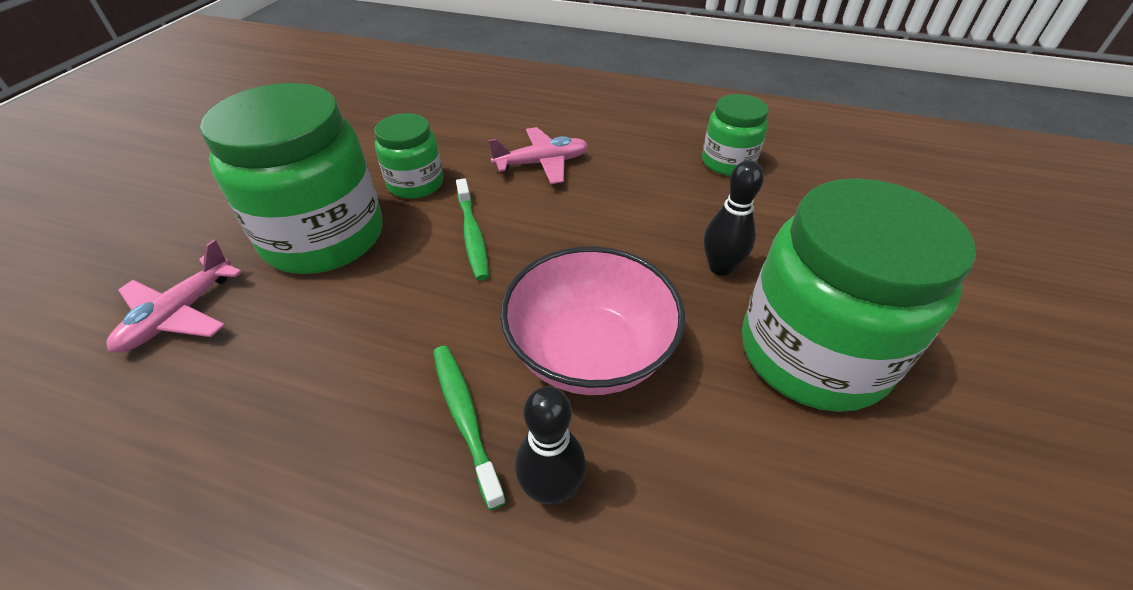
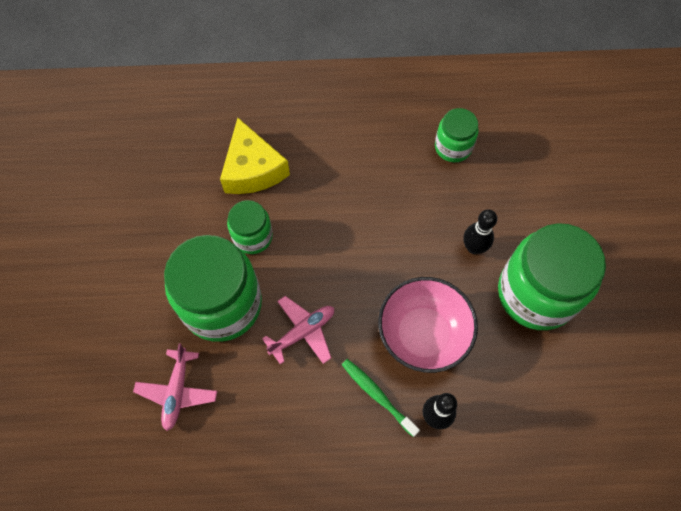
camera: 20 degrees left, 20 degrees up
(461, 129) = (253, 169): none -> yellow cheese
(472, 235) = (316, 271): green toothbrush -> none
(542, 163) = (329, 188): pink plane -> pink plane (303, 332)

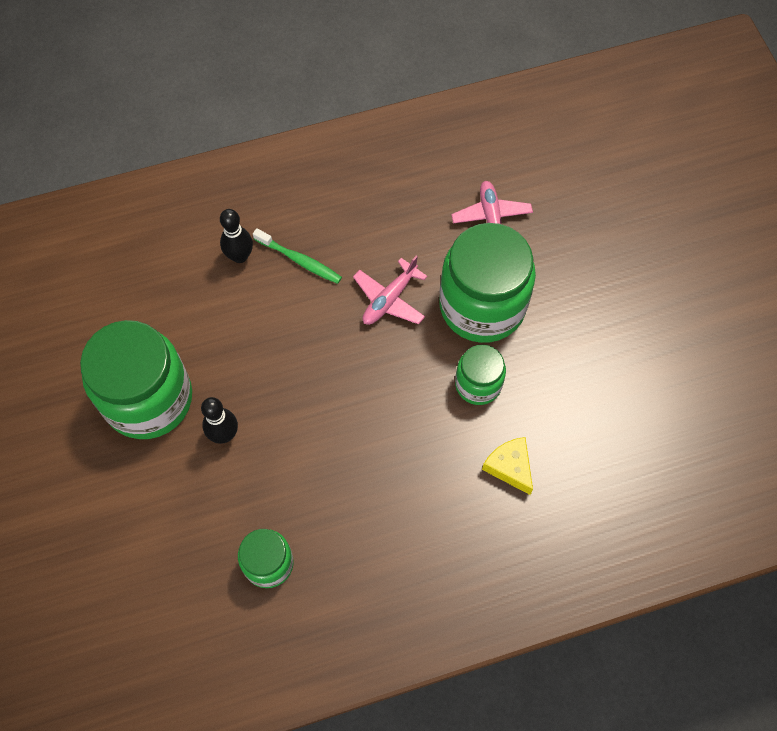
camera: 165 degrees right, 0 degrees up
(253, 169) = (510, 467): yellow cheese -> yellow cheese, size x0.60
(423, 334) = (265, 327): pink bowl -> none

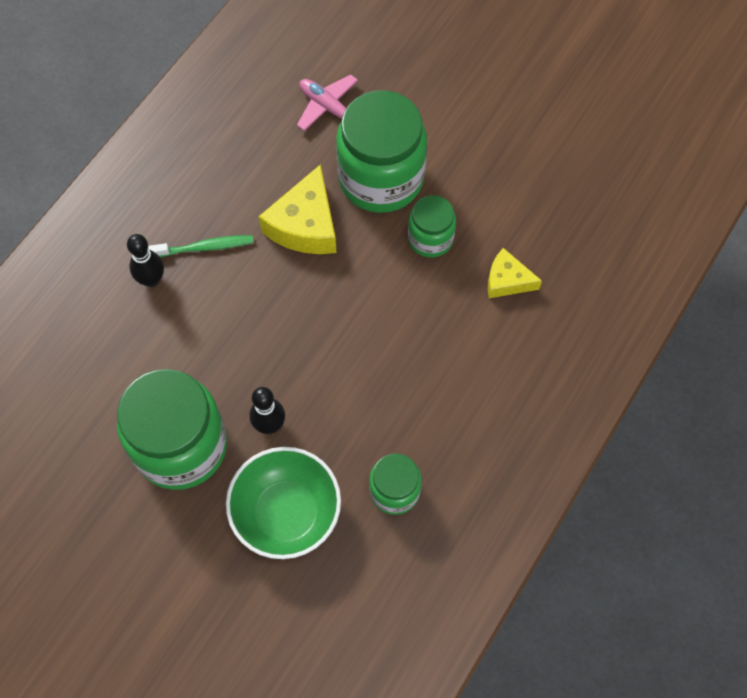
camera: 40 degrees left, 0 degrees up
(175, 512) = (286, 513): none -> green bowl
(389, 299) = (305, 225): pink plane -> yellow cheese

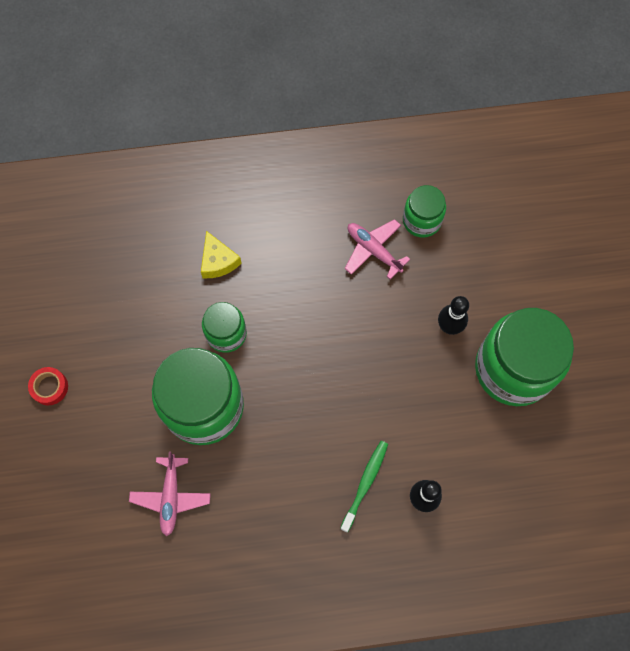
camera: 130 degrees left, 5 degrees up
(205, 247) = (365, 483): green toothbrush -> green toothbrush turned 75 degrees clockwise
(286, 513) = (492, 270): green bowl -> none
(305, 225) = (287, 428): yellow cheese -> none
(402, 420) = (373, 250): none -> pink plane
(498, 84) = (50, 387): none -> red tape

